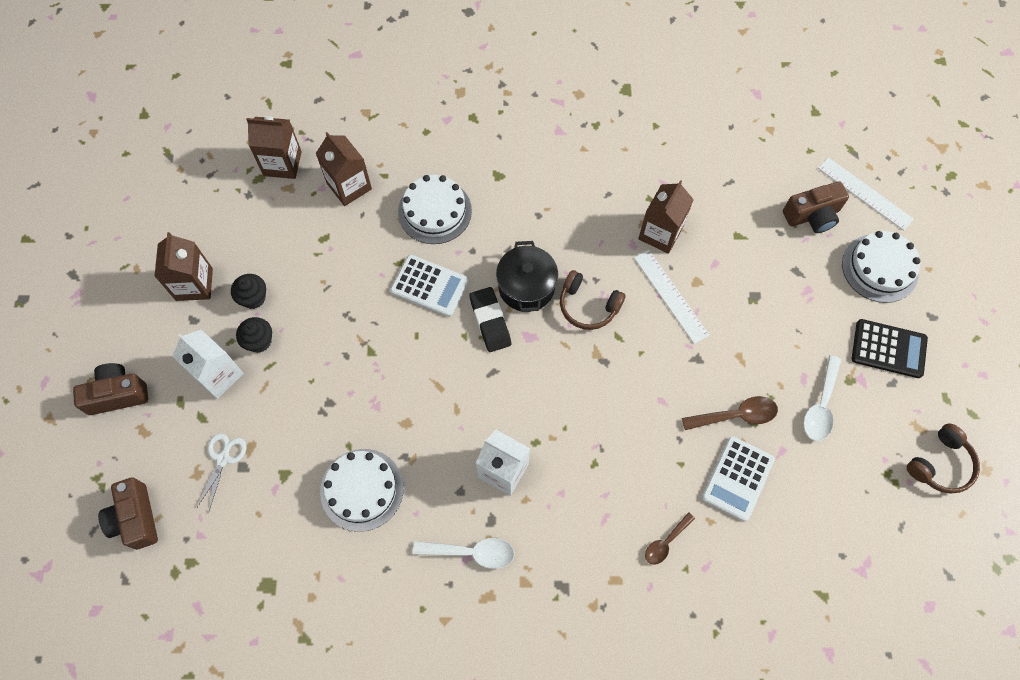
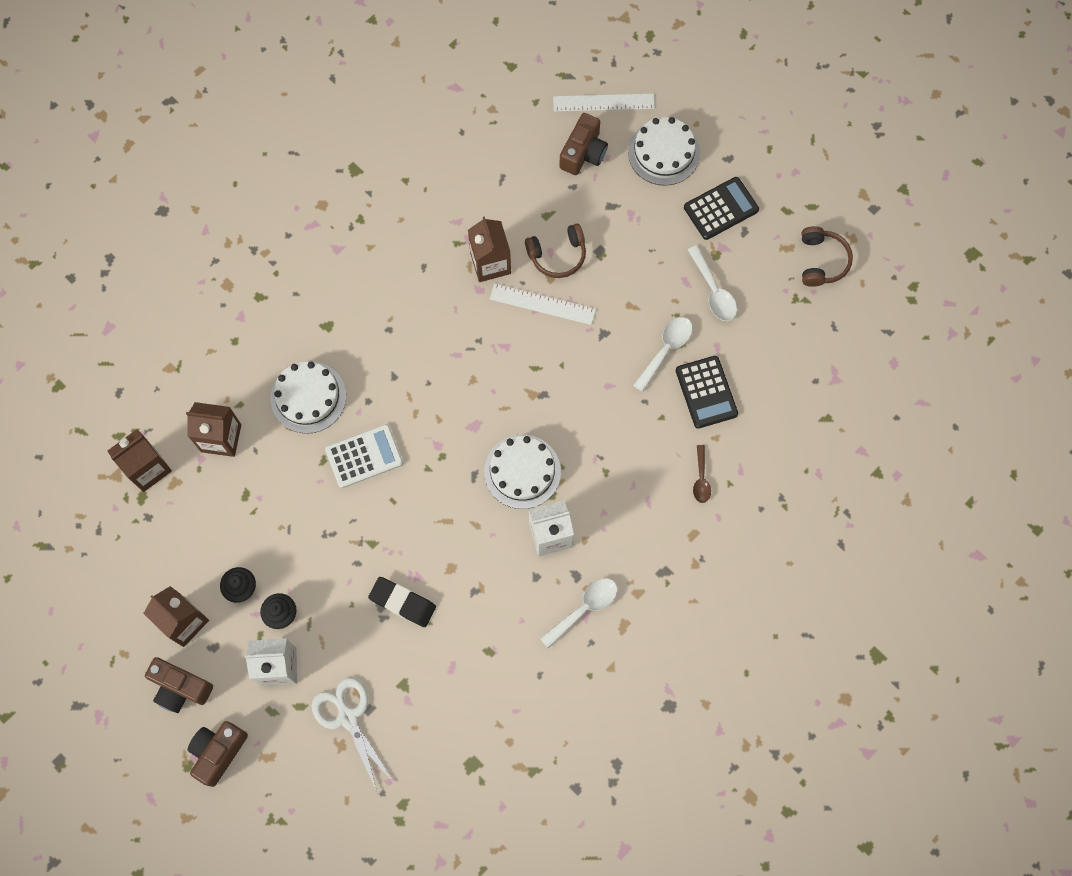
camera: 45 degrees left, 5 degrees up
(136, 518) = (331, 816): brown camera -> brown camera (180, 688)
(223, 458) = (348, 717): white scissors -> white scissors, size x1.50
(362, 489) = (468, 641): white cake -> white cake (522, 471)
(490, 321) = (435, 441): black eraser -> black eraser (402, 603)
(526, 287) = (435, 391): black pot -> none
(588, 306) = (492, 365): brown headphones -> brown headphones (557, 255)
(736, 415) = (666, 350): brown spoon -> white spoon
(737, 478) = (706, 392): white calculator -> black calculator

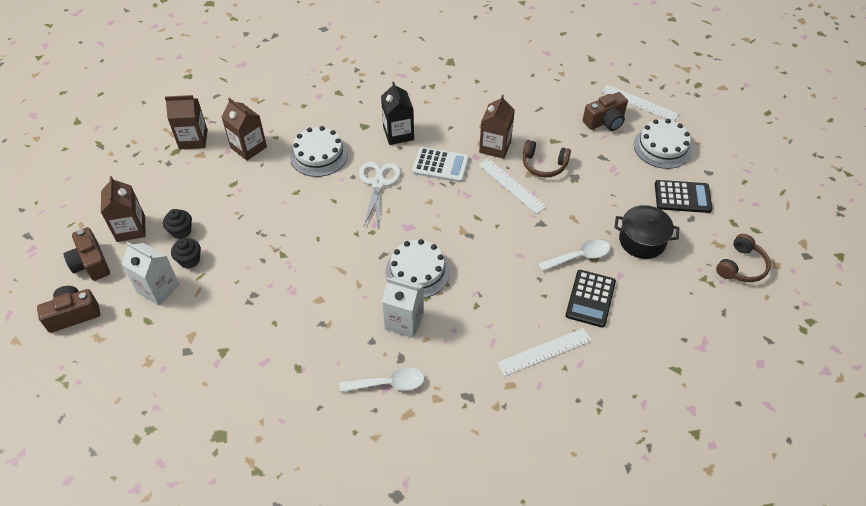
camera: 35 degrees right, 20 degrees down
(348, 717) = (169, 347): white scissors -> white scissors (378, 183)
(364, 456) = (323, 204): white calculator -> white calculator (440, 165)
(373, 312) = (398, 134): none -> black carton
(402, 603) = (269, 301): black eraser -> none
(701, 479) = (544, 352): brown spoon -> white ruler
(713, 291) = (642, 241): white spoon -> black pot

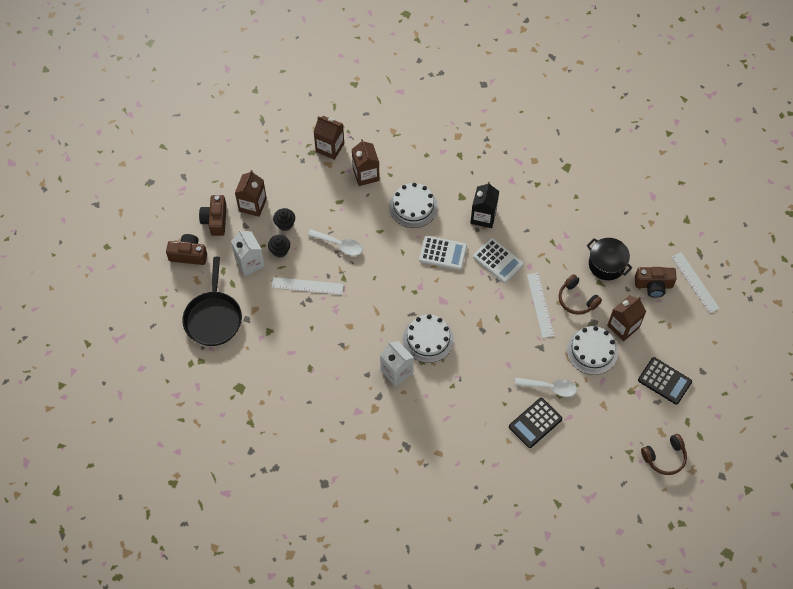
camera: 30 degrees right, 10 degrees up
(142, 370) = (213, 318): none -> black pan
(378, 183) = (443, 253): white scissors -> white calculator
(388, 383) = (361, 410): white spoon -> white spoon (339, 245)
(495, 147) = (550, 265): brown carton -> brown carton (623, 326)
(544, 352) = (476, 443): white ruler -> white ruler (307, 286)
(642, 241) = (605, 399): black pot -> black pot (606, 264)
(662, 147) = (682, 331): white cake -> white cake (592, 351)

